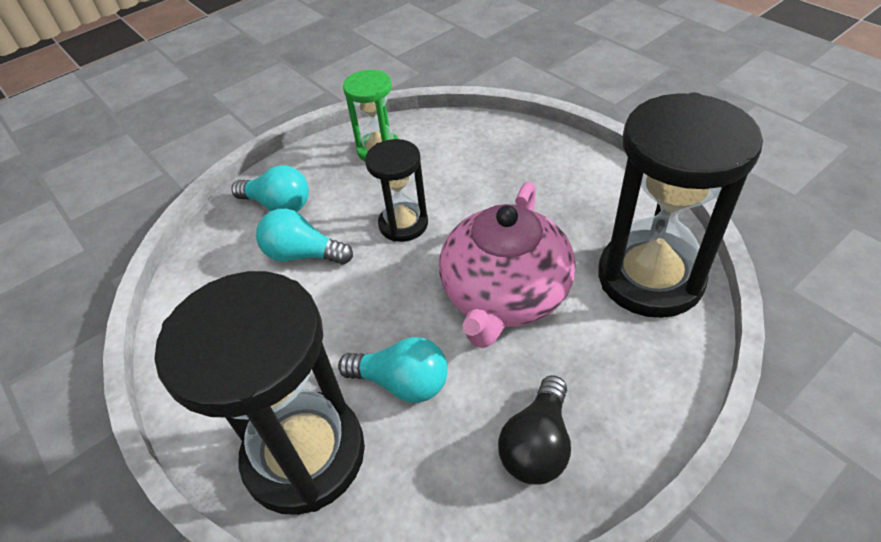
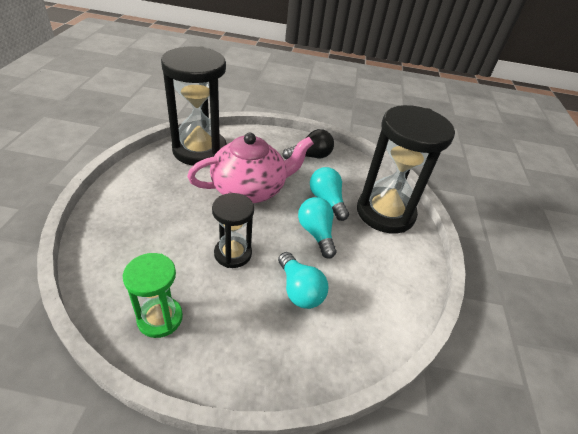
camera: 140 degrees left, 5 degrees down
(278, 205) = (272, 344): turquoise light bulb -> turquoise light bulb (316, 233)

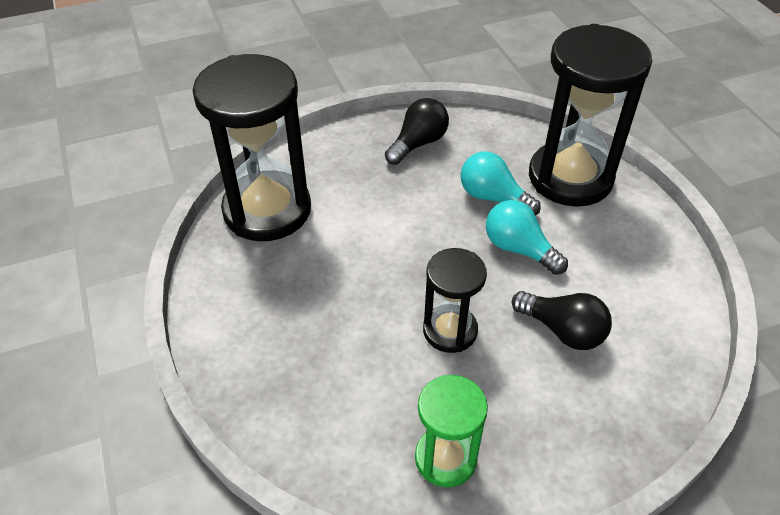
camera: 25 degrees left, 5 degrees up
(250, 189) = (388, 232): pink teapot -> none
(299, 290) = (562, 330): turquoise light bulb -> black light bulb

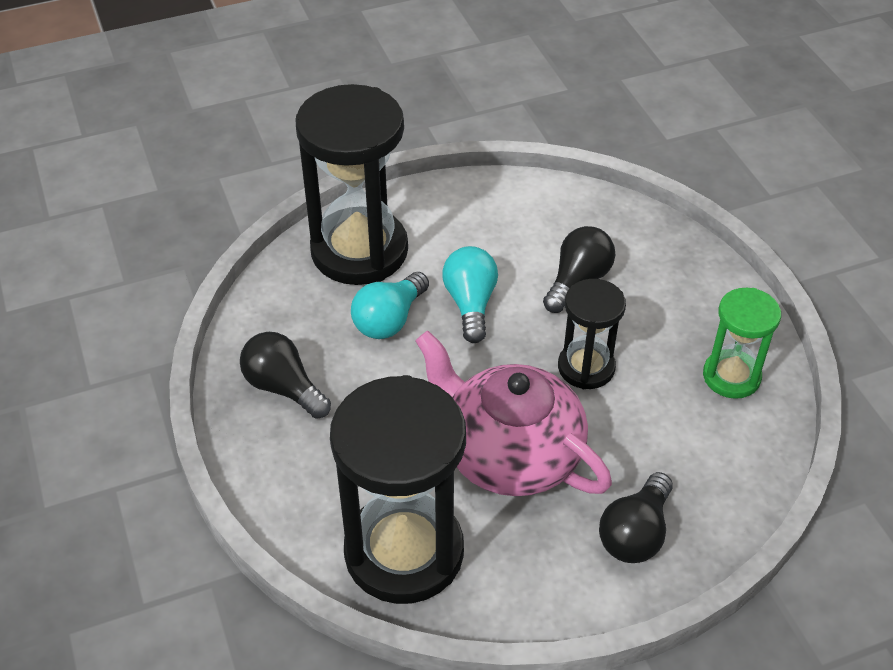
camera: 90 degrees left, 0 degrees up
(264, 354) = (635, 533): none -> black light bulb
(352, 272) = (509, 453): none -> pink teapot
(519, 249) = (470, 304): turquoise light bulb -> turquoise light bulb turned 135 degrees clockwise

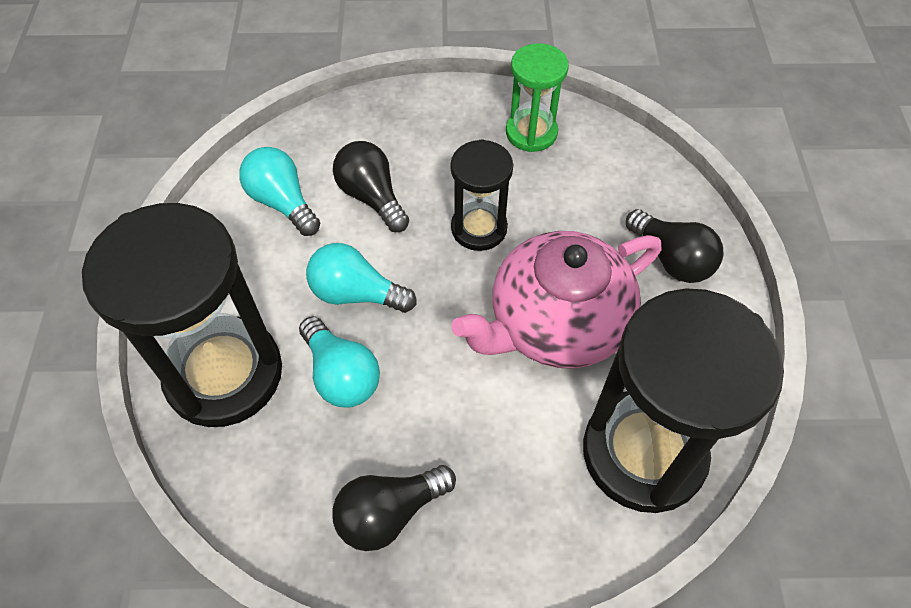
camera: 70 degrees left, 10 degrees up
(538, 226) = (282, 202): none -> turquoise light bulb

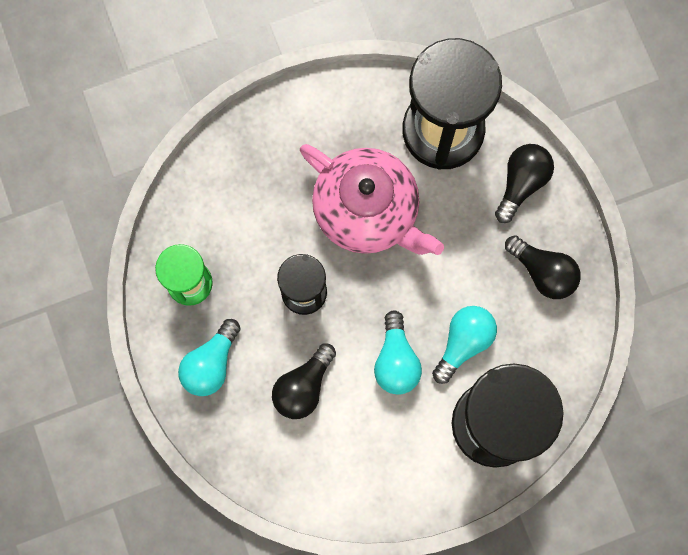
camera: 110 degrees left, 20 degrees up
(282, 202) = (334, 456): turquoise light bulb -> turquoise light bulb (211, 364)
(671, 259) = (282, 145): black light bulb -> black light bulb (521, 183)

